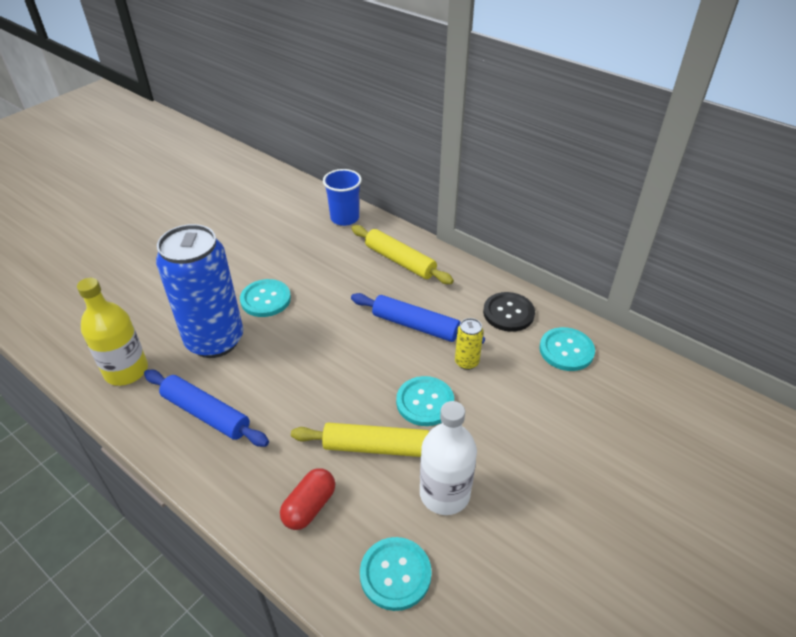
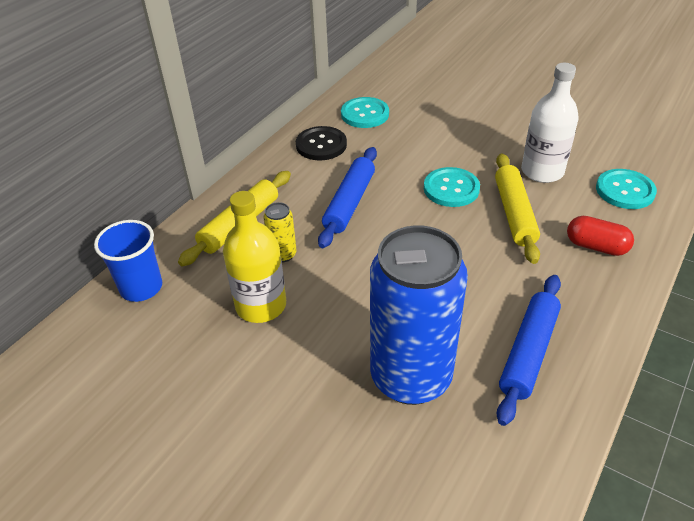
camera: 95 degrees left, 0 degrees up
(126, 371) = (493, 468): yellow bottle -> yellow bottle (261, 305)
(265, 299) = (323, 340): turquoise button -> none
(466, 362) = (393, 167): yellow can -> yellow can (283, 254)

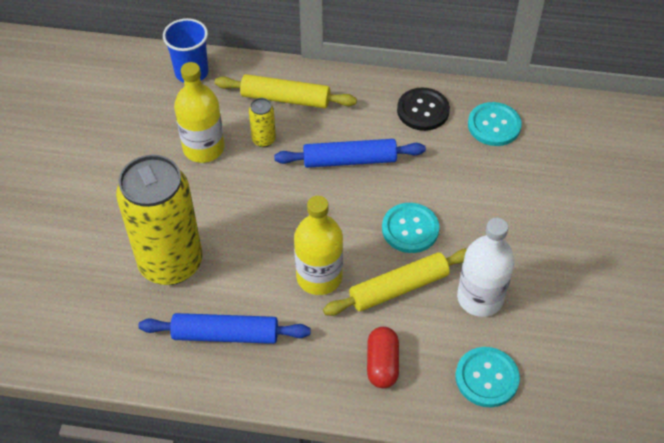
camera: 65 degrees right, 10 degrees up
(411, 377) = (171, 263): blue can -> yellow can
(481, 261) = (319, 277): none -> yellow bottle

